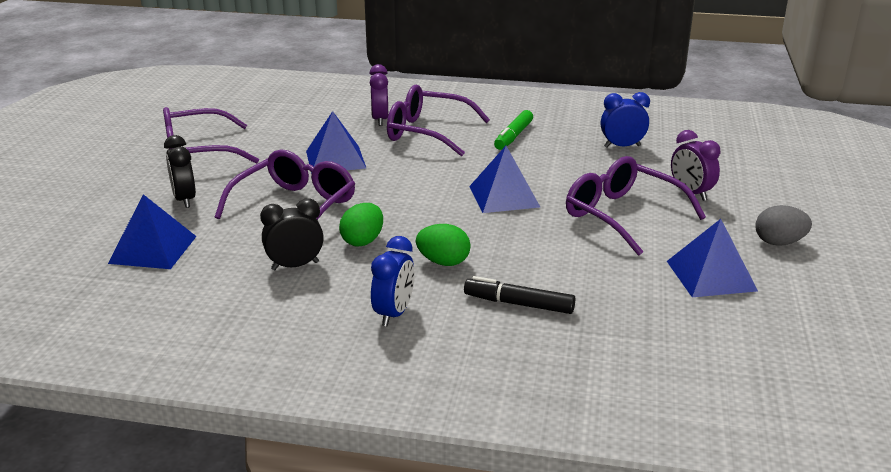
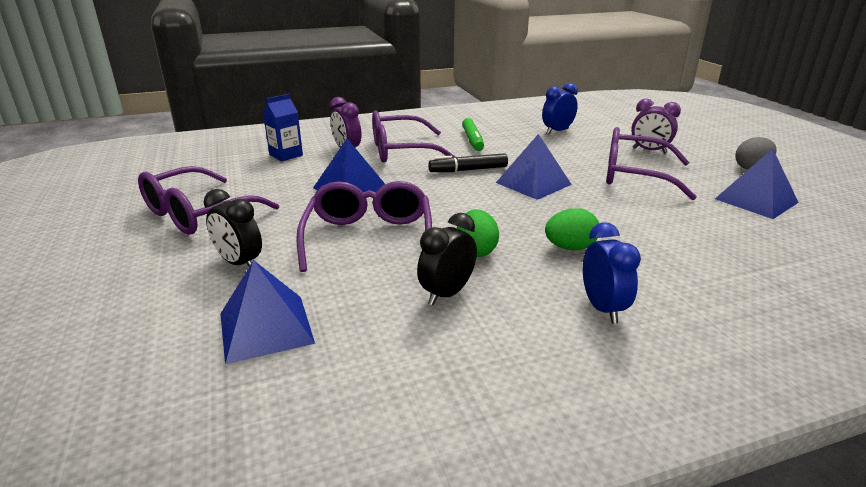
camera: 30 degrees left, 0 degrees up
(321, 113) = (286, 155): none -> blue carton
(518, 304) = (679, 263): black marker -> black marker (468, 170)

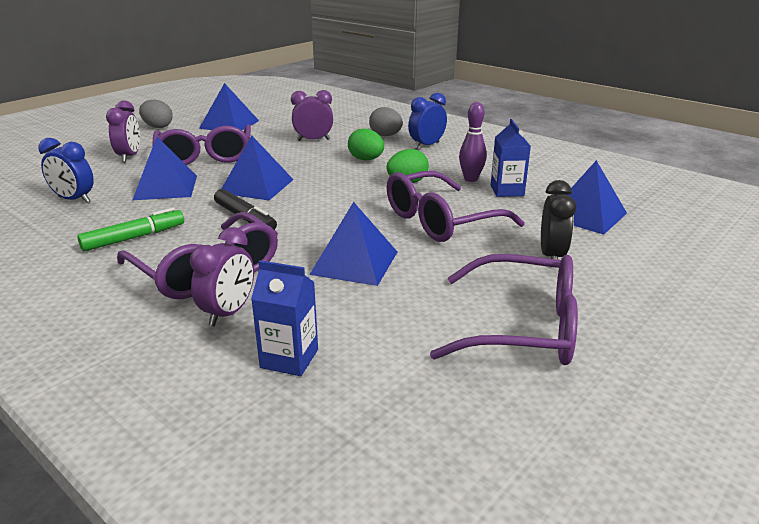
camera: 120 degrees left, 0 degrees up
(387, 304) = (507, 191): none -> blue carton
(447, 294) = (471, 179): black clock -> purple bowling pin
(559, 155) = (166, 187): none -> blue pyramid
(668, 234) = (313, 140): none -> purple clock
(669, 289) = (385, 135): none -> grey egg

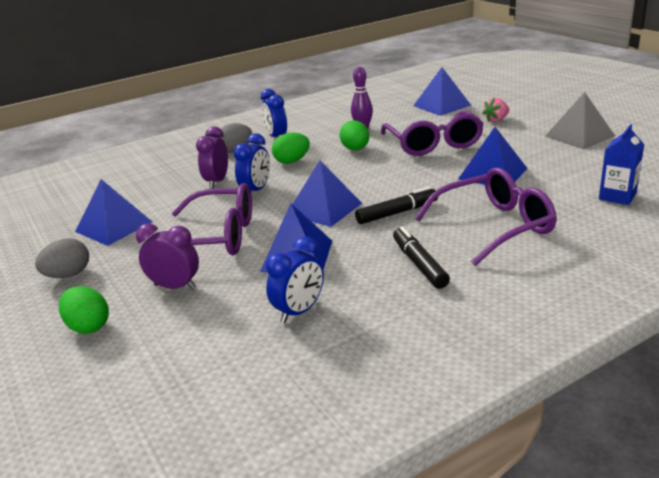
camera: 70 degrees left, 0 degrees up
(87, 144) = (88, 326): none -> green egg
(134, 238) = (419, 264): green marker -> black marker
(228, 313) = (561, 216): purple clock -> none
(296, 156) = (256, 190): none -> blue clock
(507, 191) = (391, 120): blue carton -> none
(521, 327) = (579, 136): purple glasses -> grey pyramid
(552, 256) = (496, 120): black clock -> pink strawberry

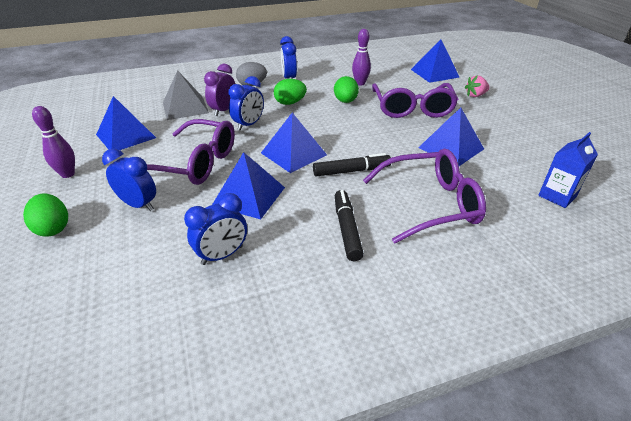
camera: 10 degrees right, 10 degrees up
(68, 275) = (68, 174): grey egg -> purple bowling pin
(175, 287) = (138, 205): purple clock -> blue clock
(579, 136) = (544, 125): grey pyramid -> grey pyramid (185, 107)

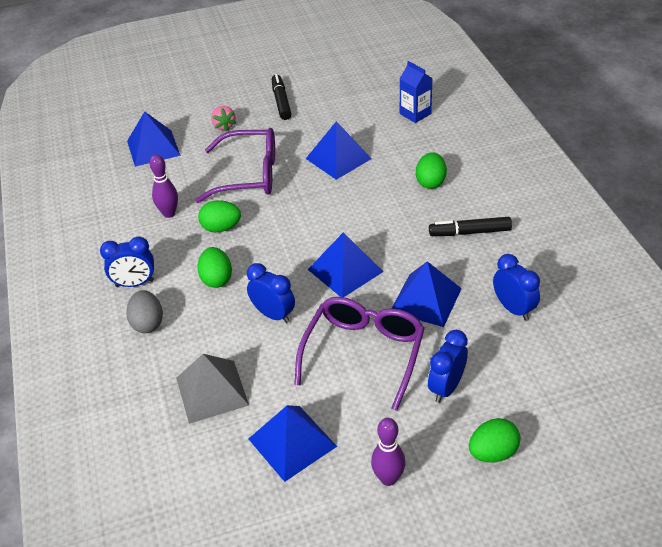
camera: 85 degrees left, 5 degrees up
(223, 110) = (228, 345): purple clock -> none
(351, 171) = (379, 227): black marker -> black marker (281, 101)
(429, 204) = (430, 182): purple glasses -> green egg

